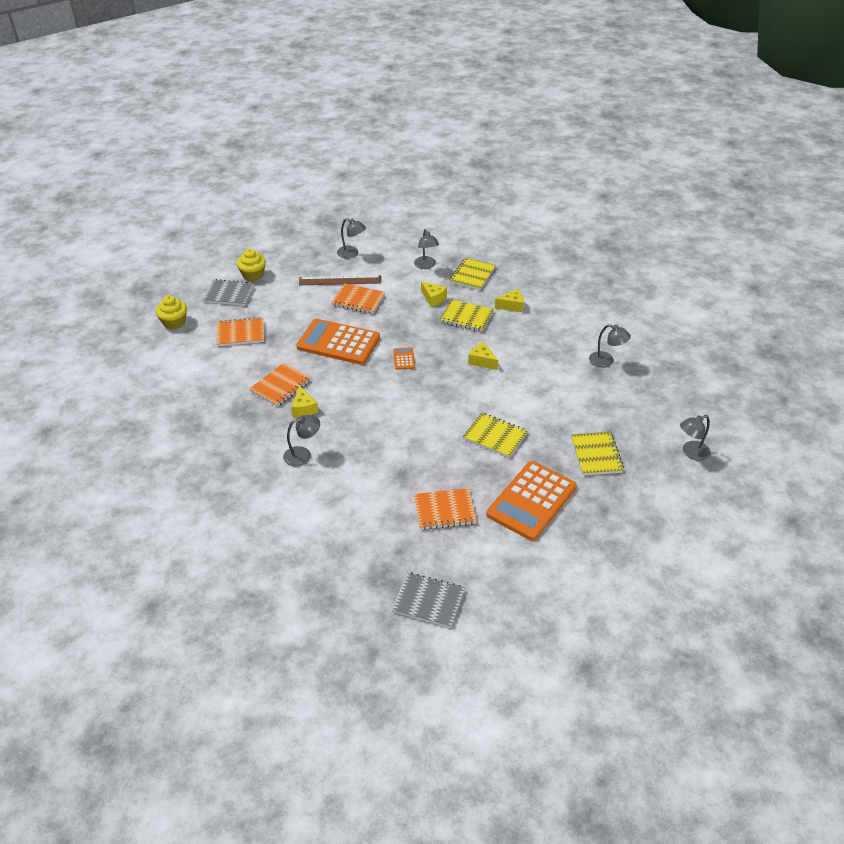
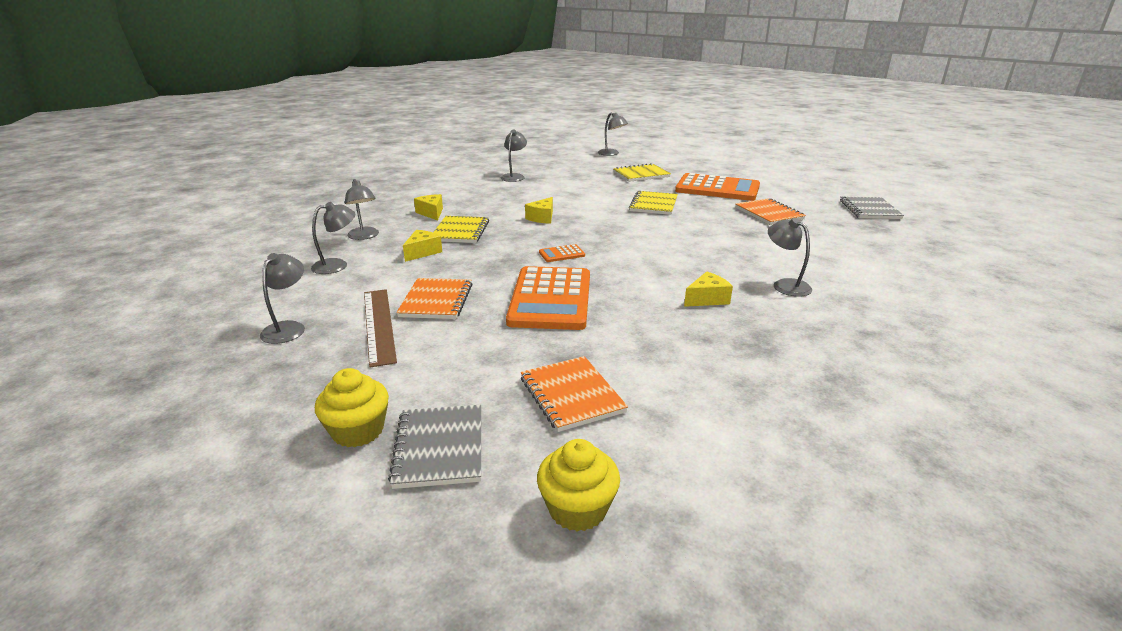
camera: 105 degrees left, 15 degrees down
(280, 386) = (678, 325): orange notebook -> none
(472, 275) = (364, 236): yellow notebook -> grey lamp

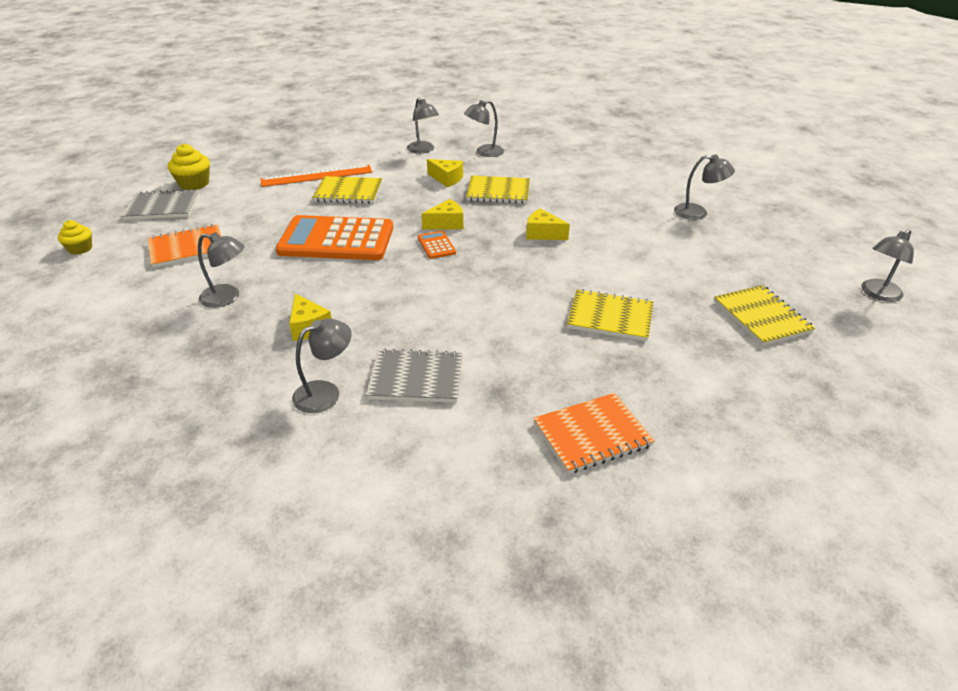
camera: 90 degrees right, 10 degrees up
(288, 328) = (324, 149): grey lamp -> grey lamp (227, 297)
(379, 325) = (317, 176): brown ruler -> orange ruler
(431, 213) = (548, 174): yellow cheese -> yellow cheese (446, 224)
(436, 300) = (348, 192): orange notebook -> yellow notebook
(577, 508) = (80, 249): yellow cupcake -> yellow cupcake, size x0.66
(717, 189) = (715, 394): orange calculator -> none
(869, 210) = (646, 606): grey notebook -> grey notebook (416, 378)

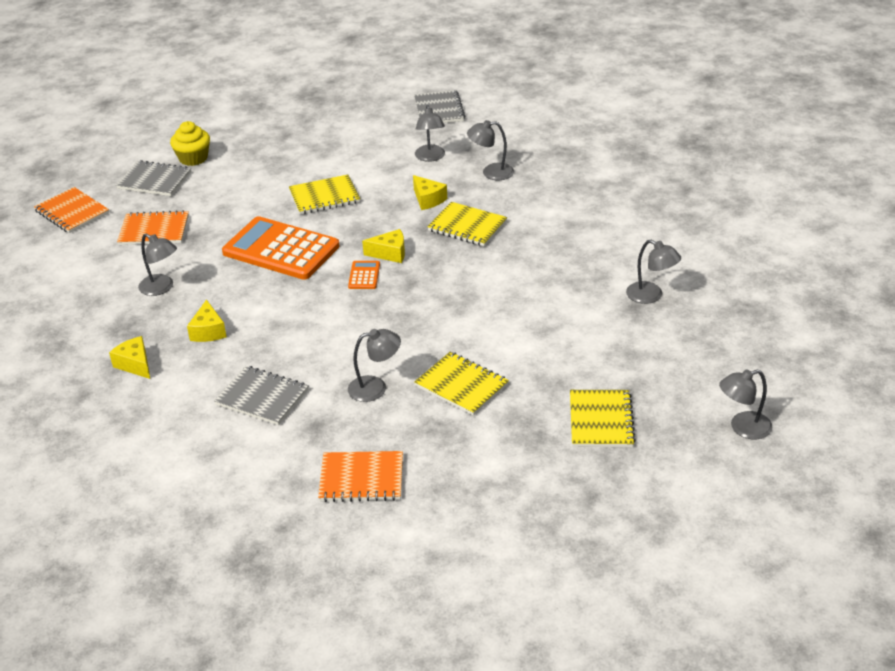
camera: 25 degrees right, 0 degrees up
(80, 249) = (72, 212): yellow cupcake -> orange notebook
(317, 176) = (307, 170): orange ruler -> none
(325, 392) = (189, 391): grey lamp -> grey lamp (375, 387)
(348, 192) = (324, 197): yellow notebook -> yellow notebook turned 45 degrees counterclockwise
(403, 119) = (439, 110): none -> grey notebook
(543, 234) = (472, 285): yellow cheese -> yellow cheese (135, 364)

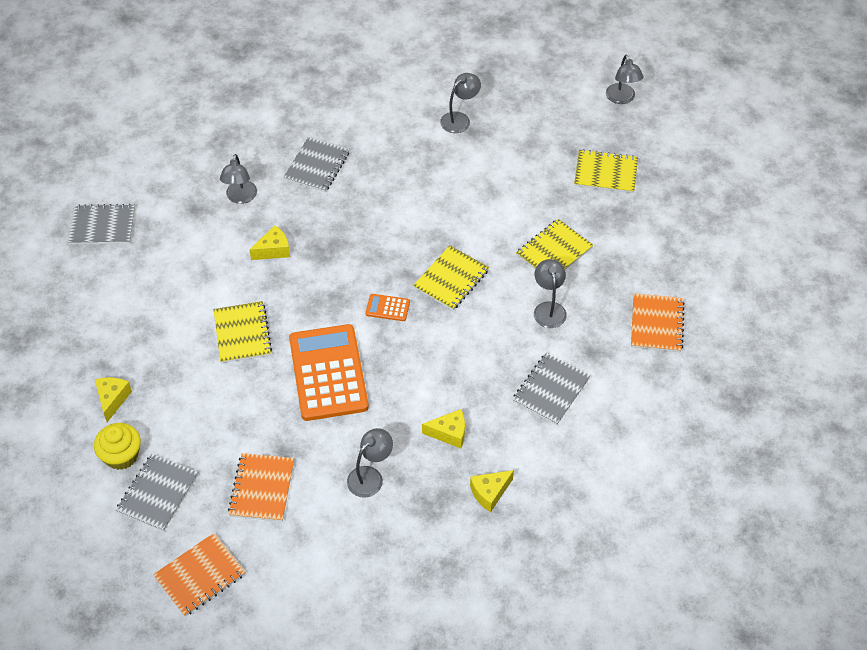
camera: 85 degrees left, 15 degrees up
(281, 249) = (328, 373): orange calculator -> orange calculator turned 135 degrees clockwise
(390, 253) = (357, 286): yellow cheese -> yellow cheese (112, 399)
(430, 157) = (196, 241): grey lamp -> none
(467, 226) = (327, 225): yellow notebook -> yellow notebook (451, 279)
(546, 210) = (317, 166): none -> grey notebook

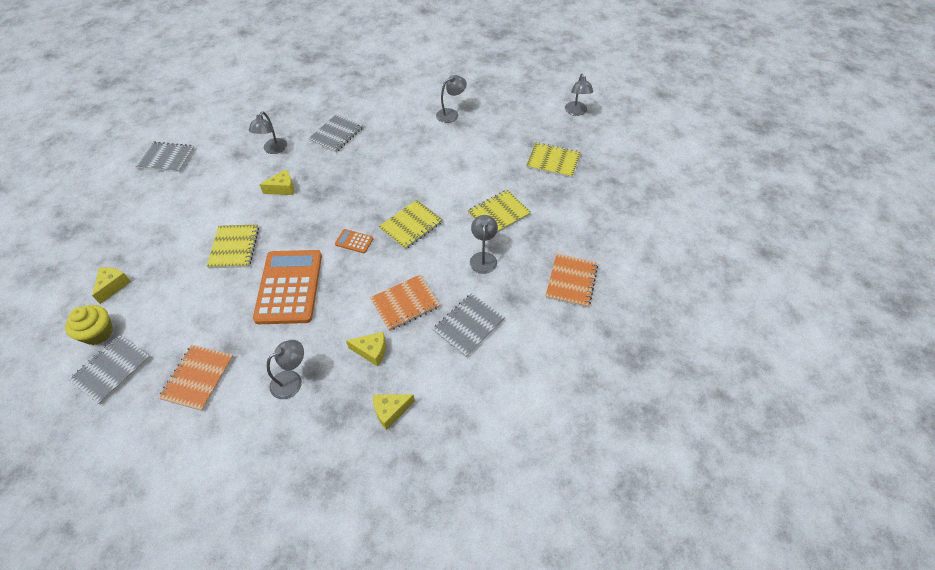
camera: 10 degrees right, 0 degrees up
(200, 576) = (112, 451): orange notebook -> orange notebook (405, 303)

